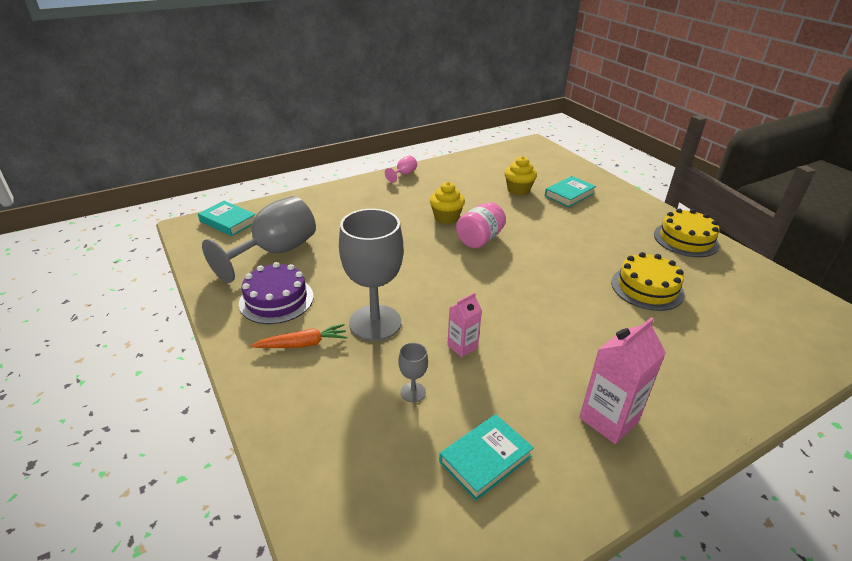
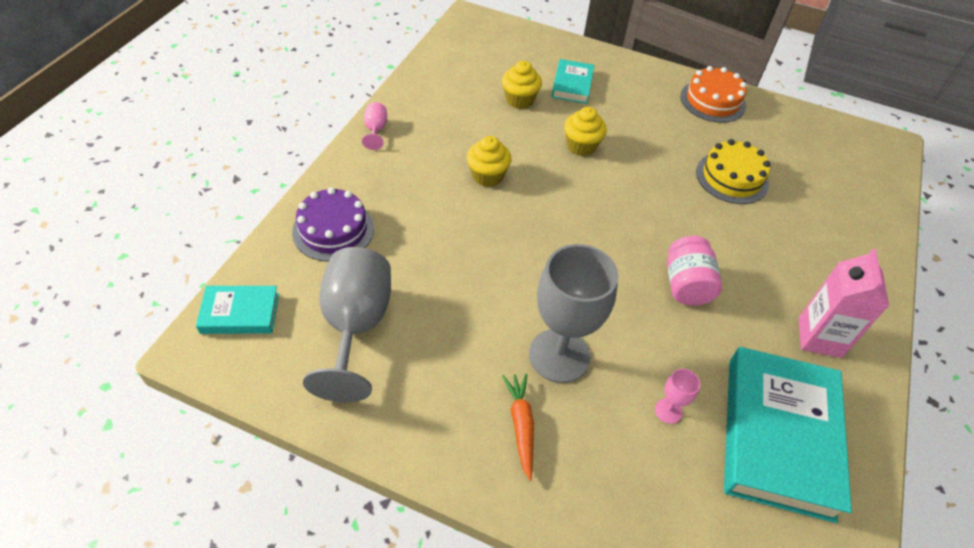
camera: 40 degrees left, 15 degrees up
(276, 299) = (432, 389): purple cake -> purple cake (333, 230)
(303, 344) = (521, 426): orange carrot -> orange carrot turned 45 degrees counterclockwise
(413, 392) = (668, 411): grey goblet -> pink goblet
(462, 346) = (658, 334): pink carton -> none
(479, 239) = (548, 190): pink jar -> pink jar (686, 285)
(485, 459) = (778, 436): turquoise book -> turquoise book, size x2.00
(535, 226) = (581, 146): none -> yellow cupcake
(686, 239) = (712, 101): yellow cake -> orange cake

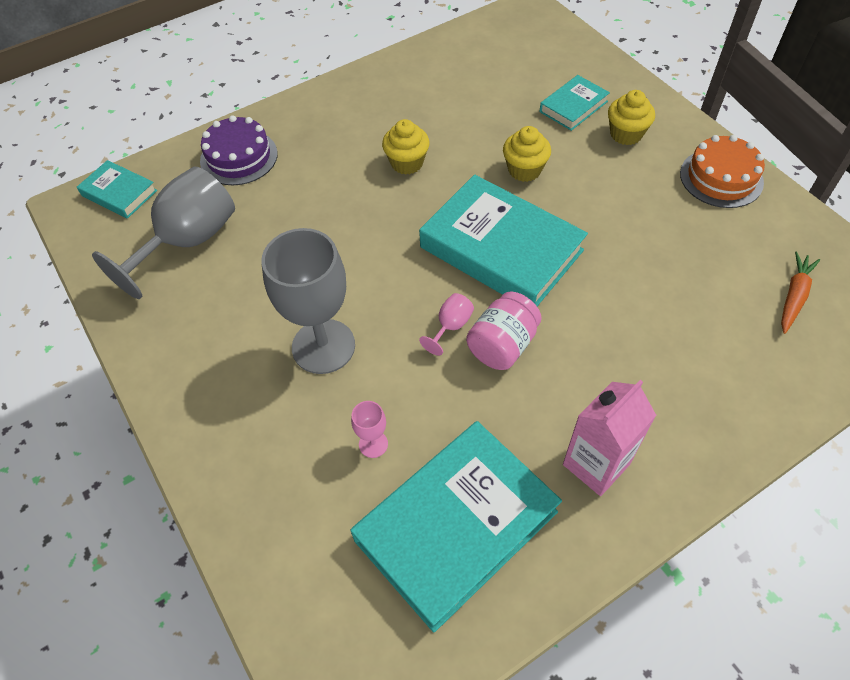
camera: 40 degrees right, 5 degrees up
(375, 130) = (346, 85): pink goblet -> pink goblet (451, 326)
(519, 100) = (504, 103): yellow cupcake -> yellow cupcake (626, 134)
(521, 426) = (239, 385): orange carrot -> orange carrot (794, 296)
(619, 213) = (501, 249): none -> turquoise book
(732, 177) = (661, 265): yellow cake -> none

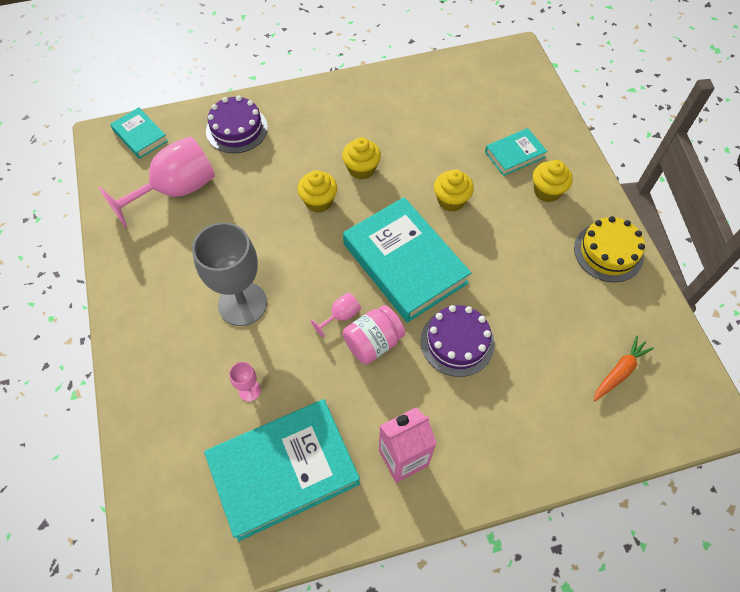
camera: 15 degrees right, 5 degrees up
(188, 241) = (176, 190): grey goblet -> pink goblet
(370, 209) = (318, 201): none -> yellow cupcake
(600, 316) = (457, 342): none -> purple cake
(721, 178) = (608, 252): orange cake -> yellow cake

